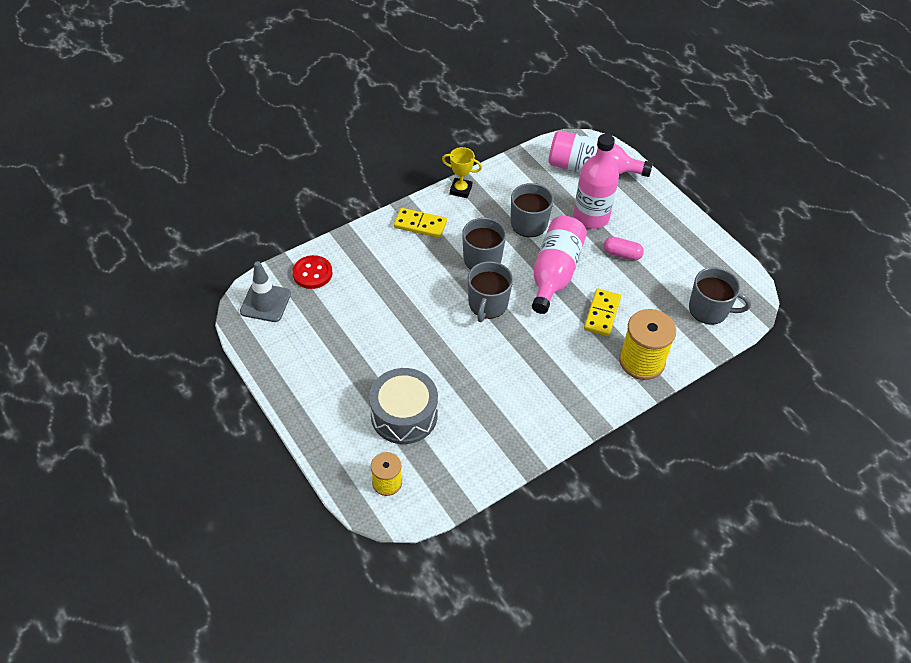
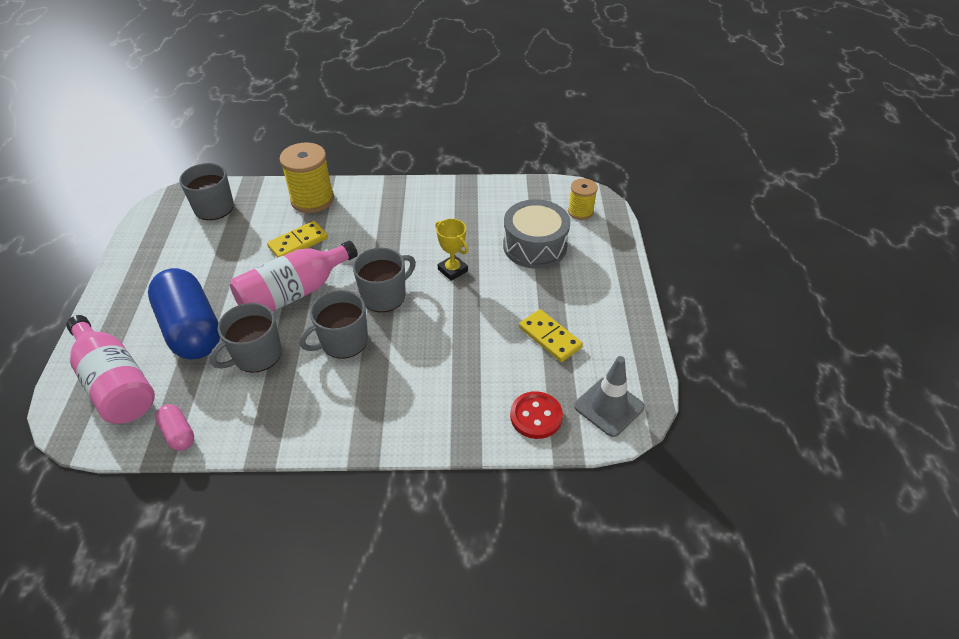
camera: 145 degrees left, 5 degrees down
(420, 224) = (369, 415): yellow domino -> yellow domino (549, 337)
(460, 190) = (280, 438): yellow trophy -> yellow trophy (452, 270)
(591, 217) = (191, 329): pink bottle -> blue capsule
(622, 254) = (215, 280): pink capsule -> pink capsule (178, 433)

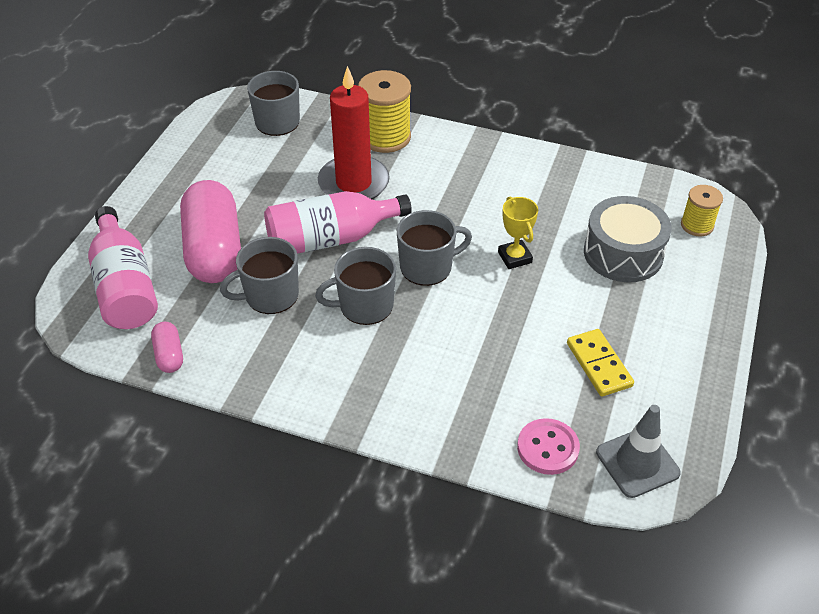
camera: 20 degrees right, 0 degrees up
(191, 329) = (214, 250): blue capsule -> pink capsule
(298, 243) = (353, 183): yellow domino -> red candle
(536, 416) = (547, 448): red button -> pink button

